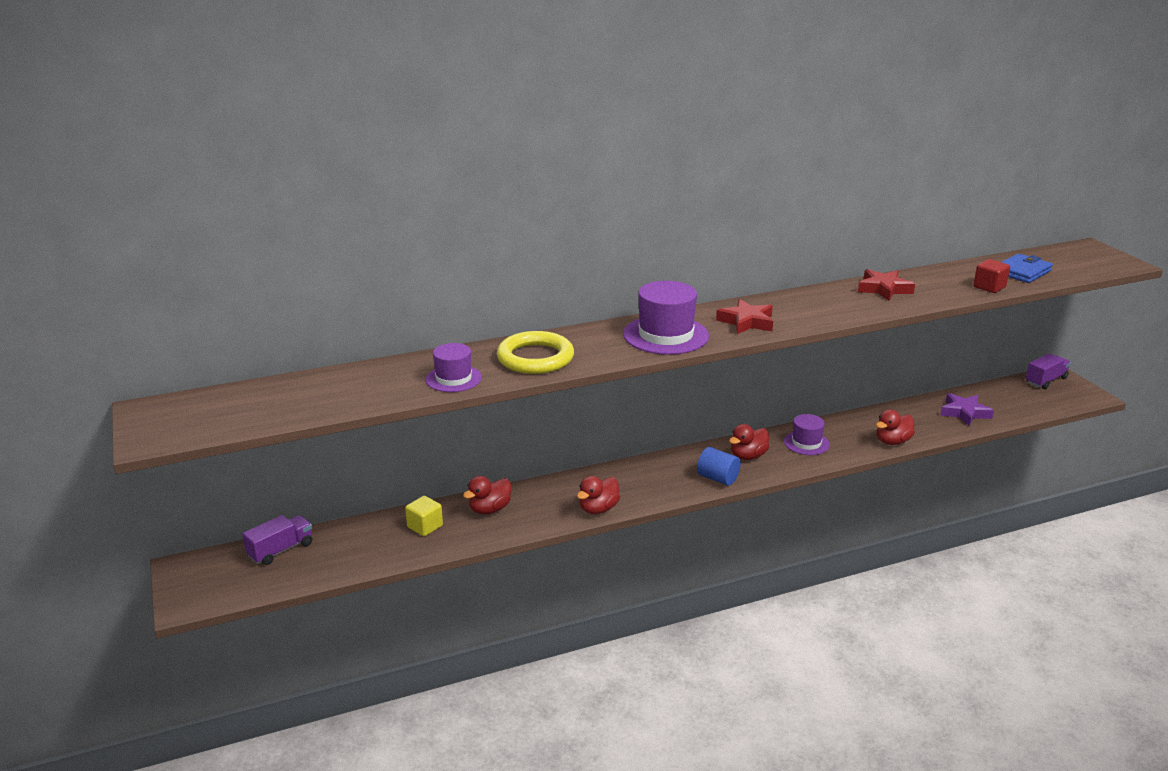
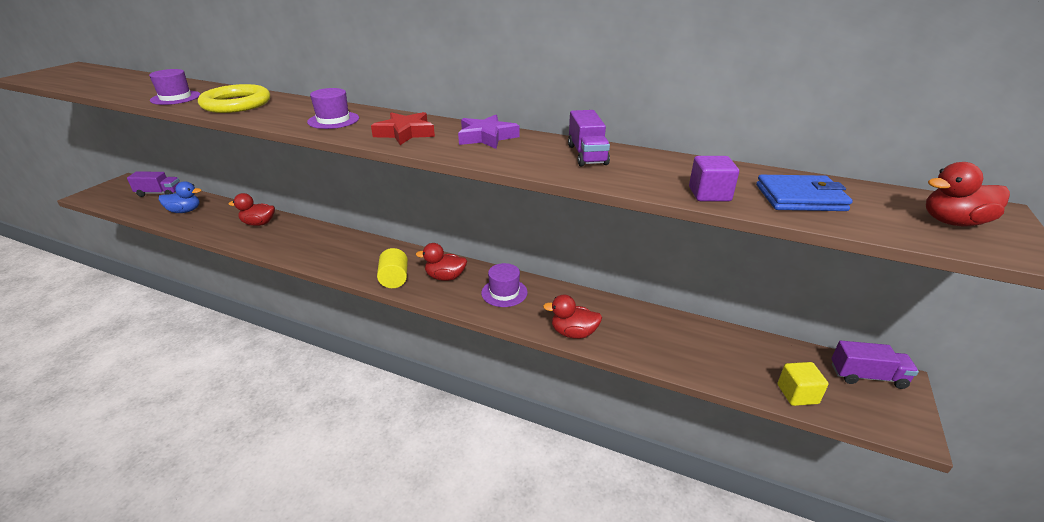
camera: 45 degrees right, 5 degrees up
(373, 545) = (185, 211): none -> blue duck
(425, 526) = (219, 215): yellow cube -> yellow cube (797, 394)
(598, 509) = (296, 255): red duck -> red duck (953, 222)
(666, 335) = (333, 120): purple hat -> purple hat, size x0.61
(718, 478) = (394, 279): blue cylinder -> yellow cylinder
(884, 289) = (587, 155): red star -> purple truck
(964, 413) = (697, 351): purple star -> purple star (486, 137)
(989, 287) = (709, 194): red cube -> purple cube

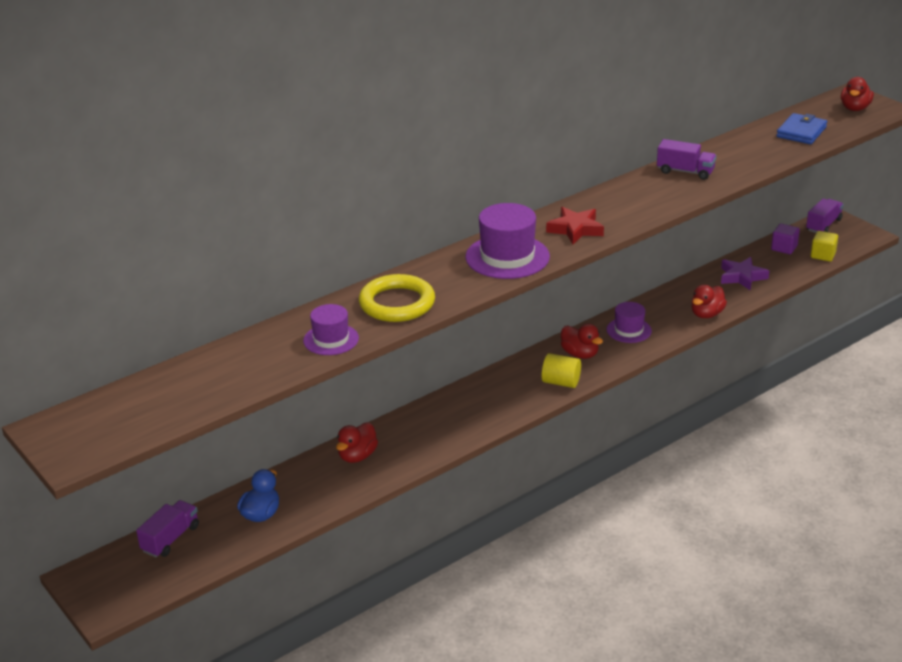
camera: 60 degrees left, 0 degrees up
(333, 120) = (507, 257): purple hat -> purple hat, size x1.65
(445, 277) = (580, 354): red duck -> red duck turned 75 degrees counterclockwise
(486, 137) = (616, 198): purple star -> purple star (742, 277)
(709, 194) = (778, 154): purple cube -> purple cube (784, 248)

